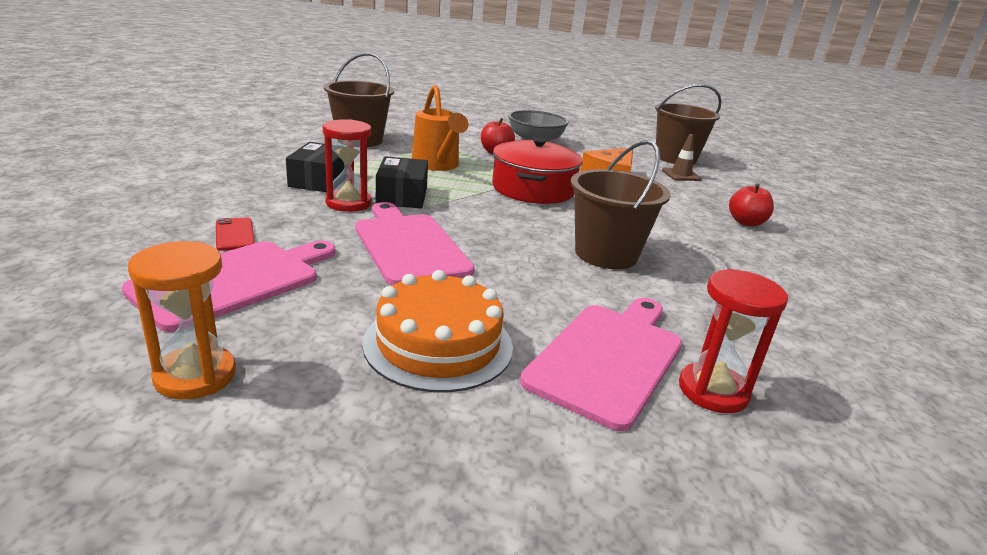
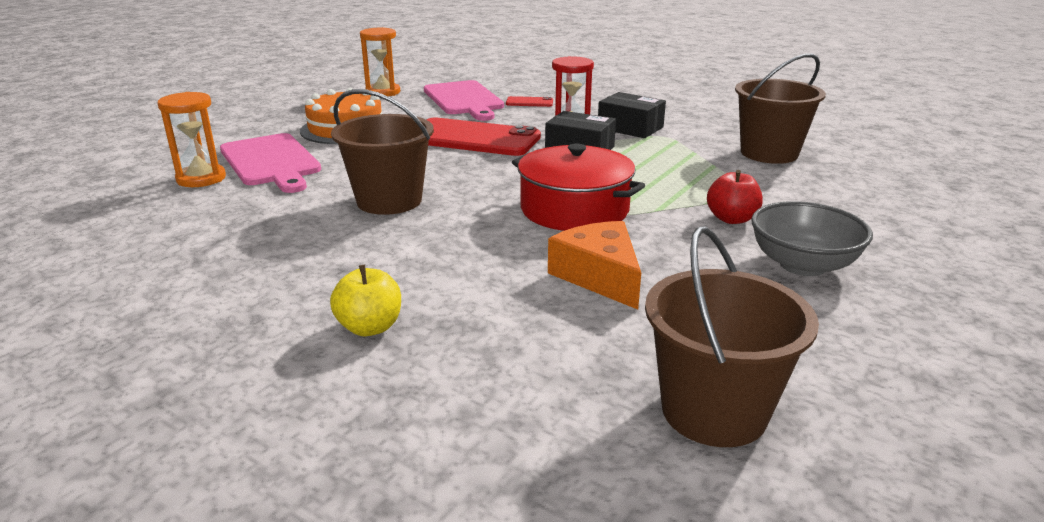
camera: 120 degrees right, 0 degrees up
(409, 246) = (473, 138): pink cutting board -> red phone
(437, 165) = (670, 176): orange watering can -> none
(681, 175) = (598, 362): brown traffic cone -> none
(713, 391) = (201, 178): red hourglass -> orange hourglass
(746, 222) = (370, 327): red apple -> yellow apple

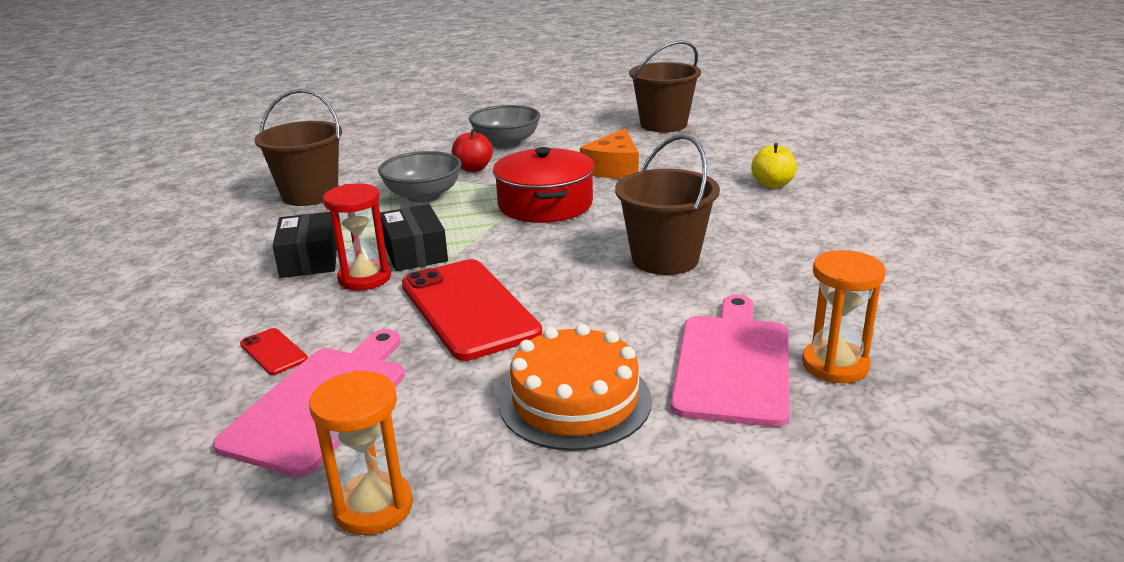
camera: 135 degrees left, 0 degrees up
(689, 181) = (423, 196): none -> grey bowl

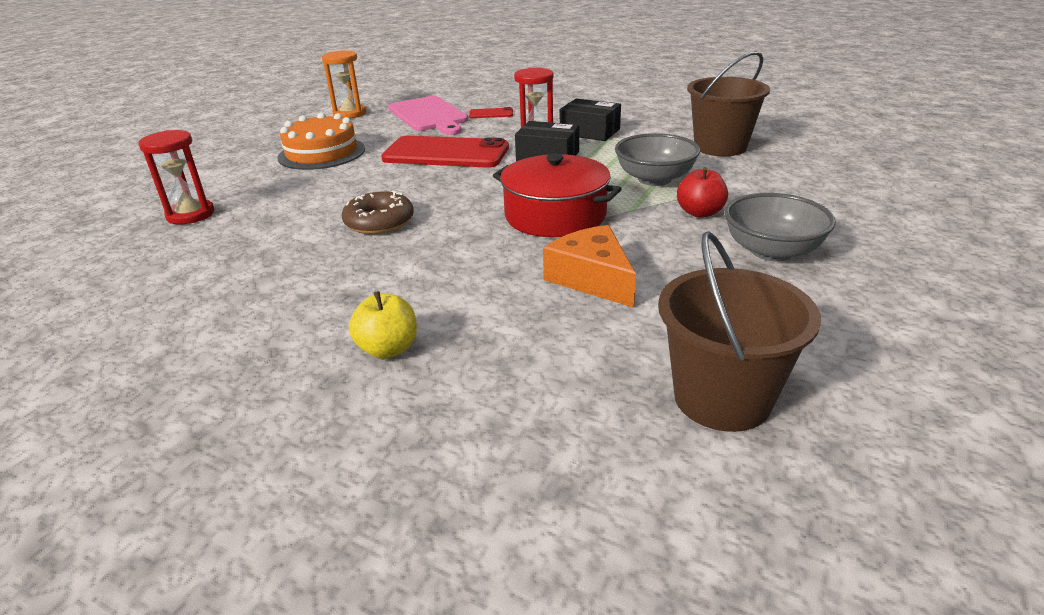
camera: 130 degrees right, 5 degrees up
(665, 259) = (379, 222): brown bucket -> brown donut
(732, 364) = (256, 192): pink cutting board -> none
(835, 365) = (190, 214): orange hourglass -> red hourglass

